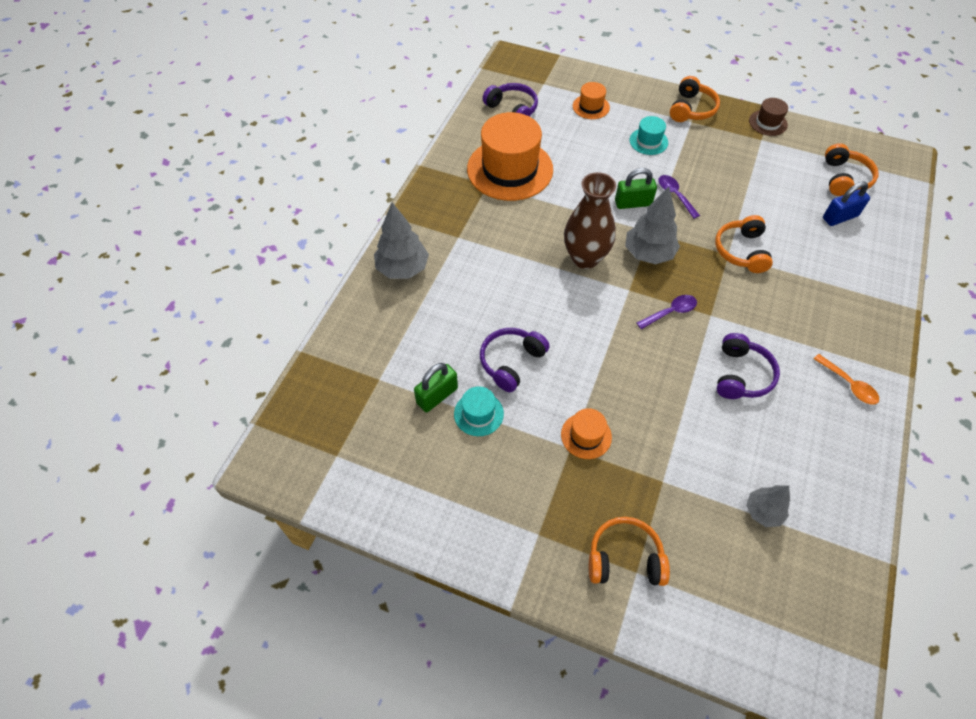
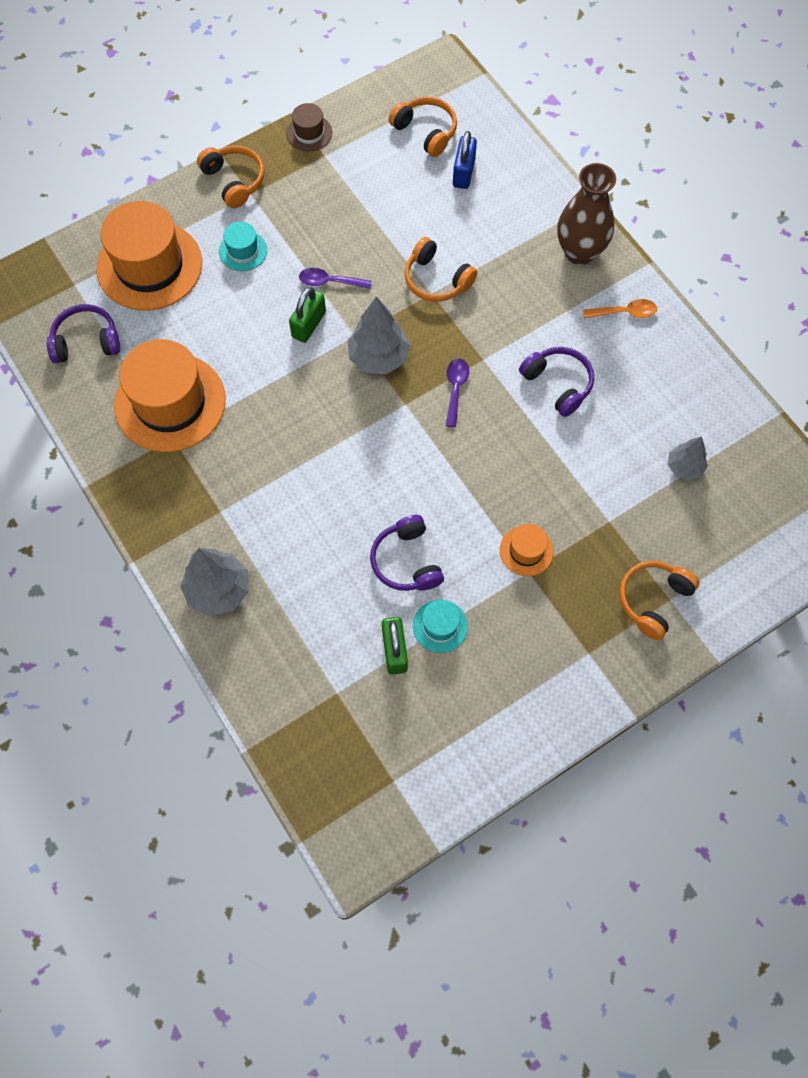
camera: 55 degrees left, 10 degrees up
(585, 258) = (340, 414): brown vase -> brown vase (579, 252)
(591, 107) = (149, 266): orange hat -> orange hat, size x2.17

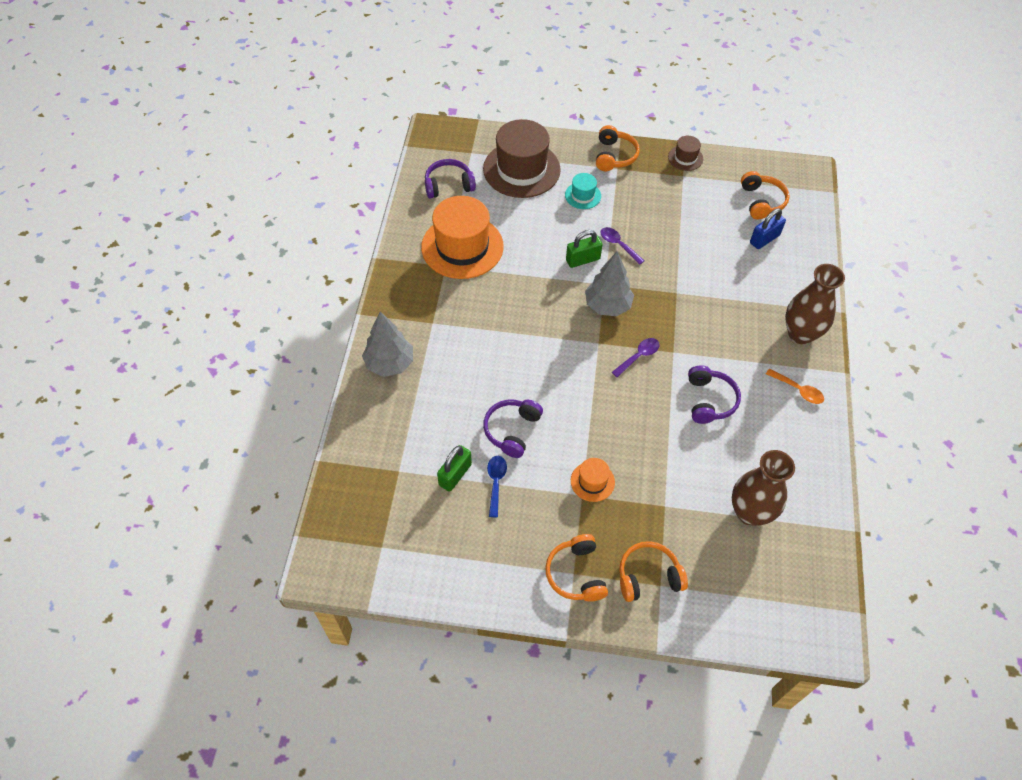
camera: 40 degrees right, 10 degrees down
(86, 341) = (448, 185): purple headphones -> purple headphones turned 45 degrees counterclockwise
(149, 266) = (521, 169): orange hat -> brown hat
(436, 280) = (687, 287): orange headphones -> orange headphones (576, 574)
(440, 626) = (496, 482): turquoise hat -> blue spoon
(684, 467) = (750, 512): grey tree -> brown vase

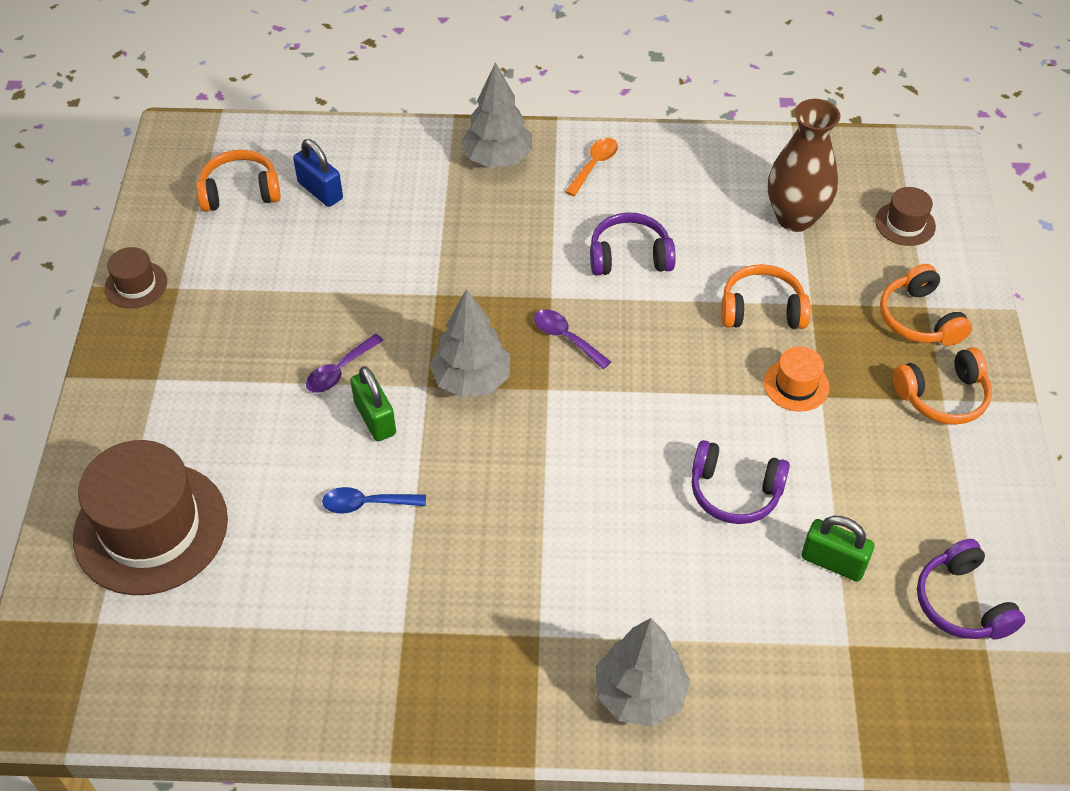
camera: 95 degrees left, 5 degrees down
(448, 185) = (189, 653): purple headphones -> purple headphones (962, 603)
(462, 247) = (354, 608): orange hat -> none
(496, 482) = (831, 505): blue spoon -> blue spoon (366, 504)
(583, 195) = (223, 426): turquoise hat -> none
(614, 156) = (124, 384): orange headphones -> orange headphones (762, 309)
(746, 591) = (905, 224): none -> brown hat
(800, 334) = (498, 159): brown vase -> grey tree

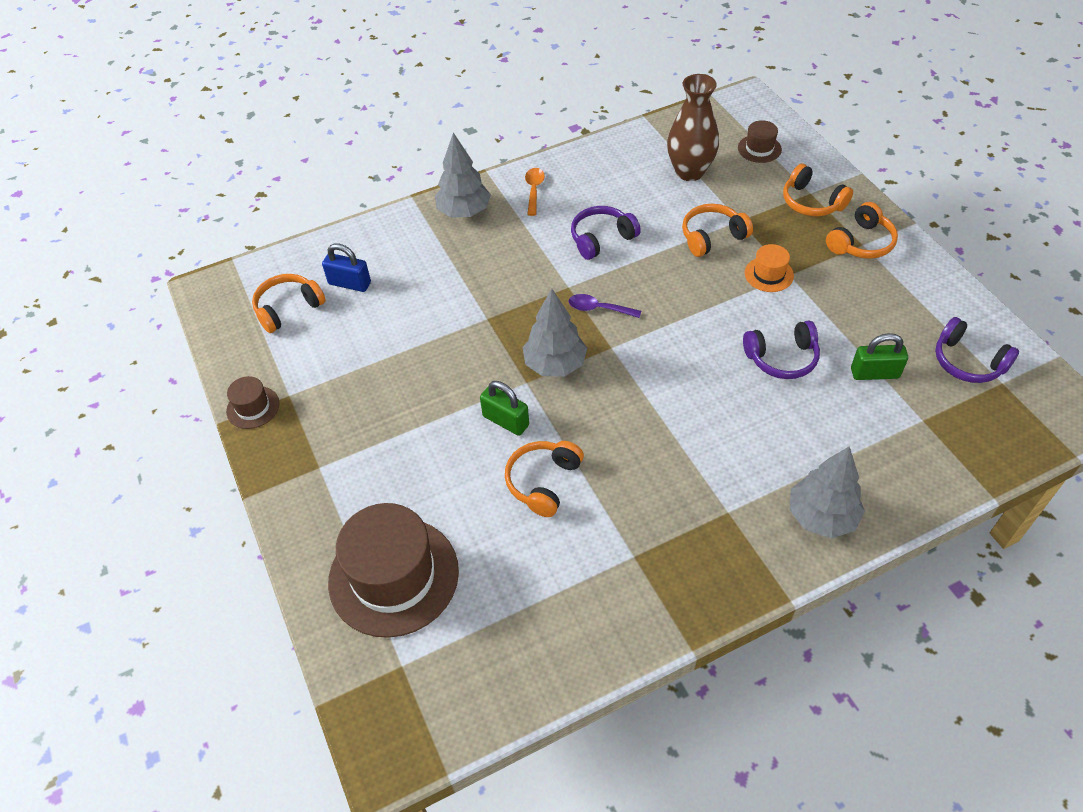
camera: 25 degrees left, 0 degrees up
(339, 371) = (455, 400): purple spoon -> none
(366, 504) = (543, 482): blue spoon -> orange headphones

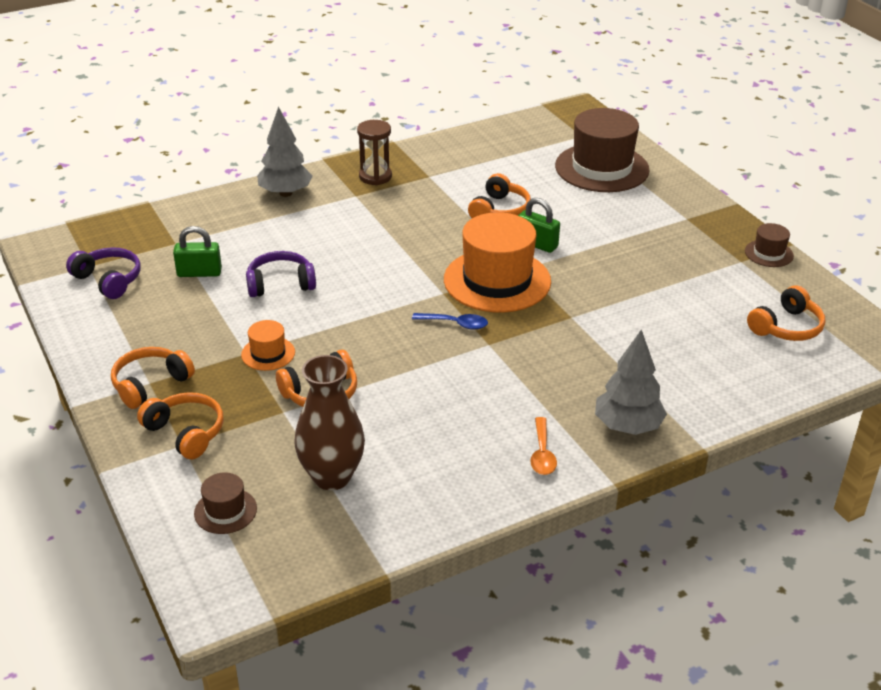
camera: 175 degrees right, 15 degrees down
(349, 283) = (732, 349): blue padlock -> none
(555, 365) = (497, 280): grey tree -> orange hat
(598, 309) = (455, 324): purple spoon -> blue spoon
(601, 238) = (452, 392): purple headphones -> none
(707, 555) = (375, 177): none -> brown hourglass

